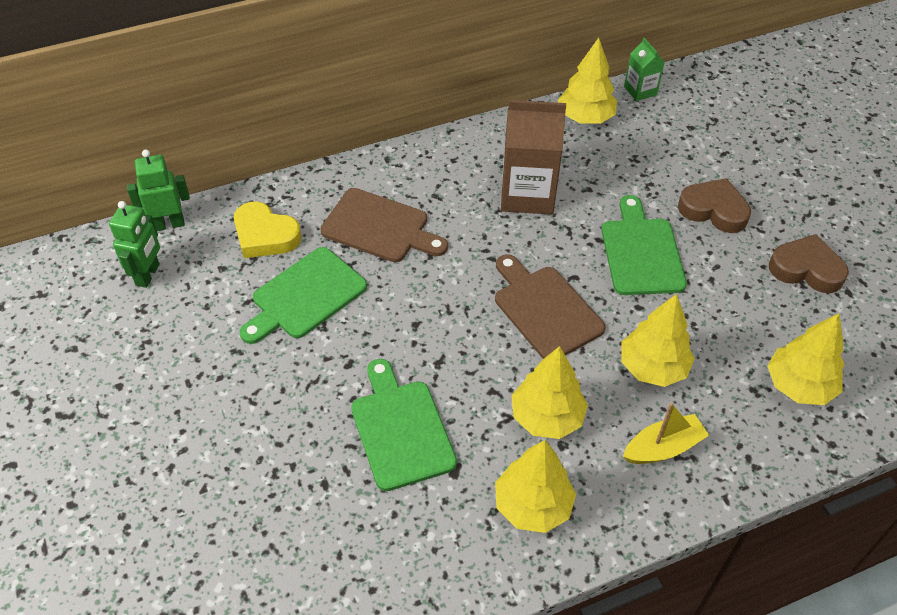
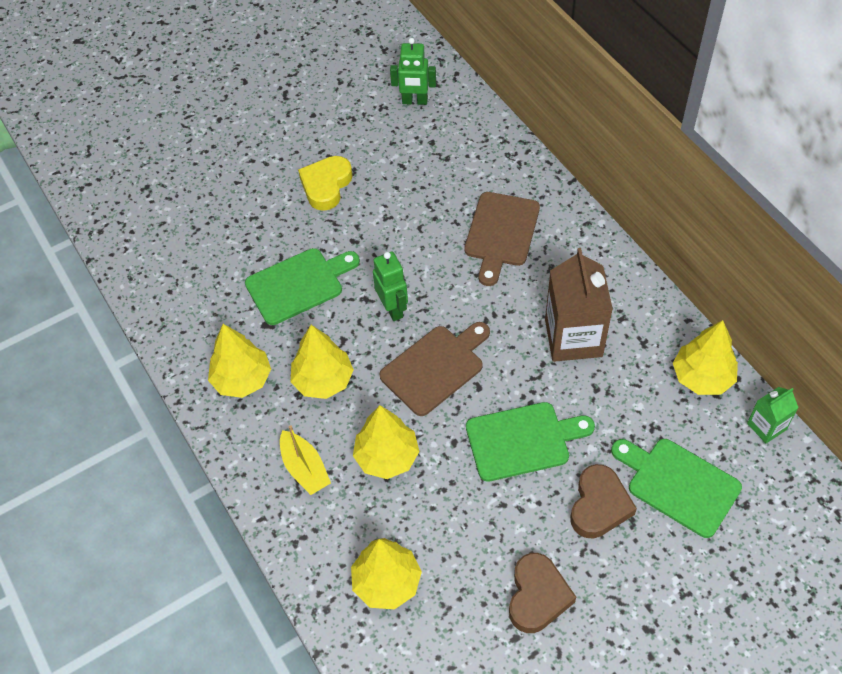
camera: 85 degrees right, 5 degrees up
(168, 224) = (468, 98): green robot -> green robot (393, 309)
(265, 235) = (472, 160): yellow heart -> yellow heart (326, 185)
(305, 296) = (414, 199): green cutting board -> green cutting board (678, 484)

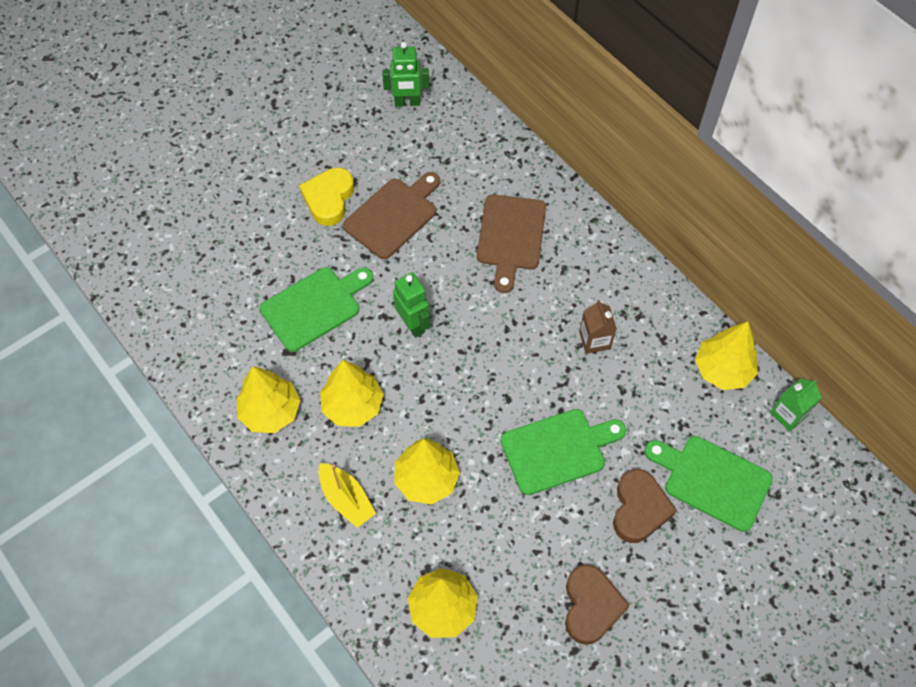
camera: 10 degrees left, 5 degrees up
(435, 367) = (463, 382): brown cutting board -> brown cutting board (393, 215)
(573, 338) = (594, 340): brown carton -> brown carton, size x0.52

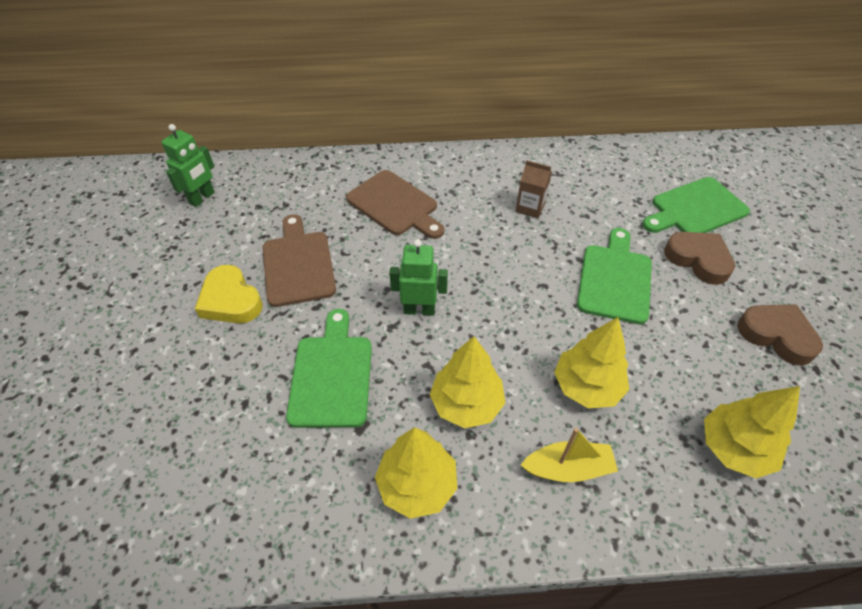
camera: 55 degrees left, 10 degrees down
(722, 370) = (606, 159): yellow tree -> none
(788, 414) = (663, 148): green carton -> none

